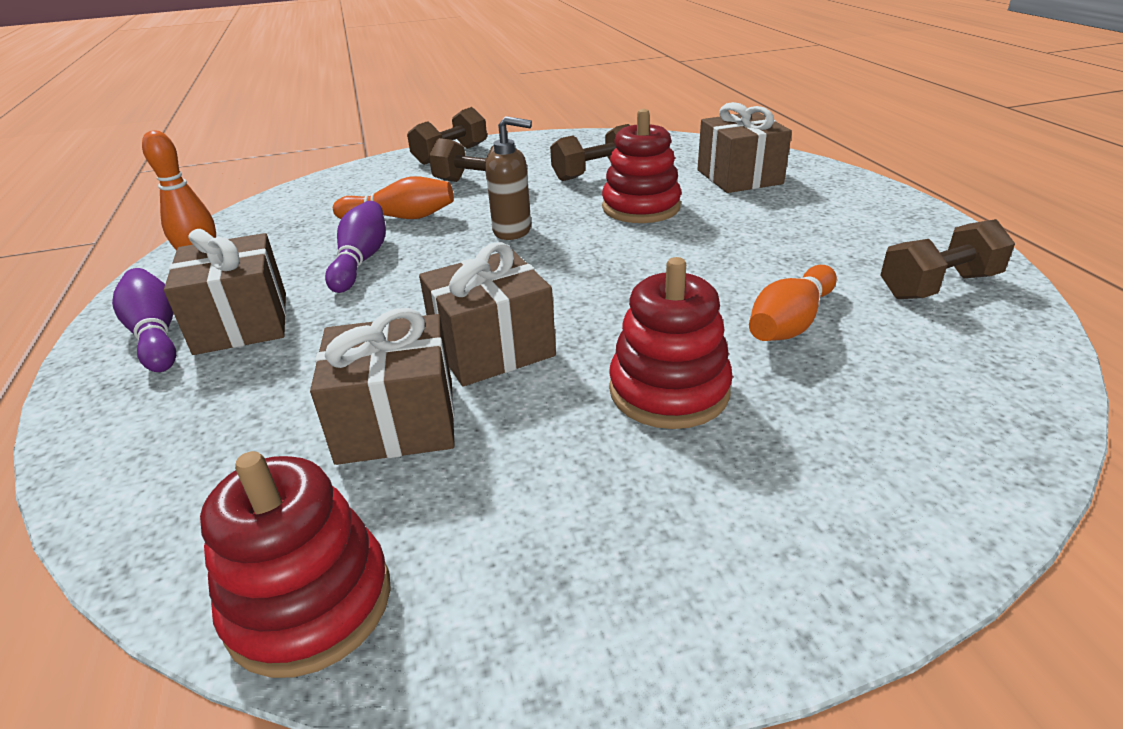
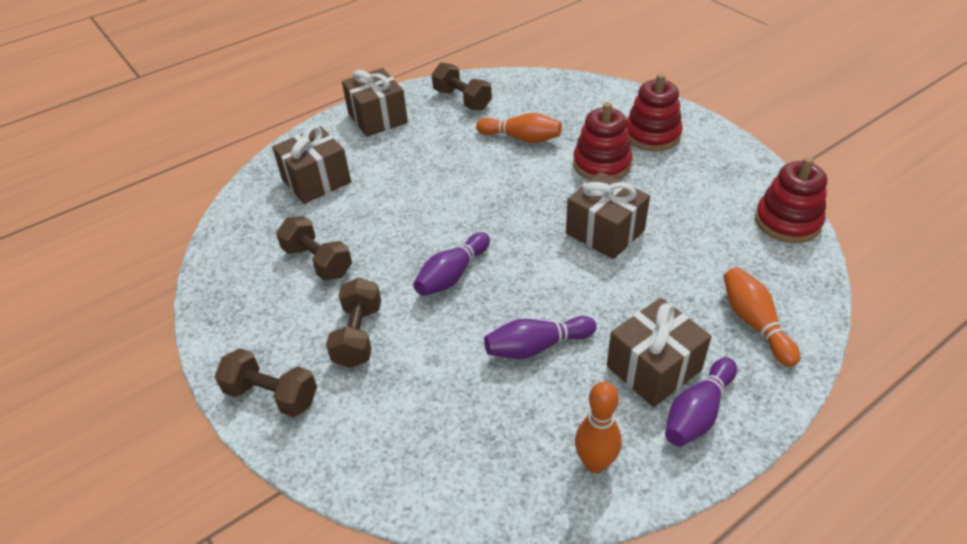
camera: 110 degrees left, 10 degrees up
(397, 422) = (685, 242): brown gift -> brown gift (377, 118)
(401, 217) = (449, 360): orange bowling pin -> orange bowling pin (754, 323)
(513, 231) = (452, 275): brown soap dispenser -> purple bowling pin
(641, 207) = (388, 218): red stacking toy -> red stacking toy (652, 135)

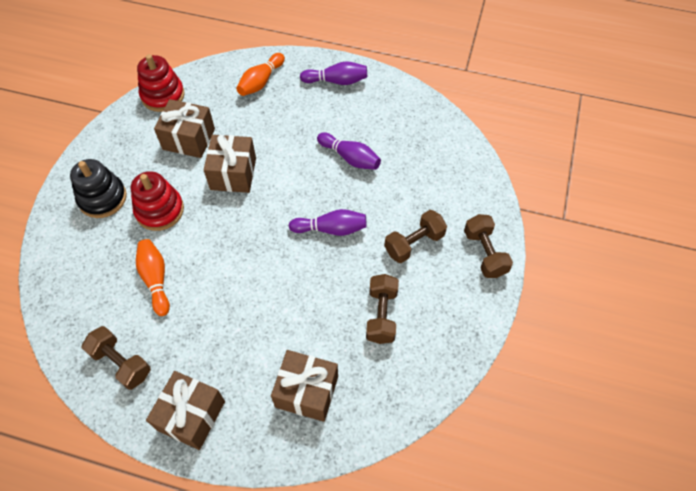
camera: 130 degrees left, 15 degrees up
(462, 99) = (121, 363): brown dumbbell -> brown dumbbell turned 60 degrees counterclockwise
(595, 463) = (395, 103): orange bowling pin -> none
(652, 135) = (102, 198): red stacking toy -> black stacking toy
(653, 368) = (323, 106): brown gift -> brown gift (189, 139)

